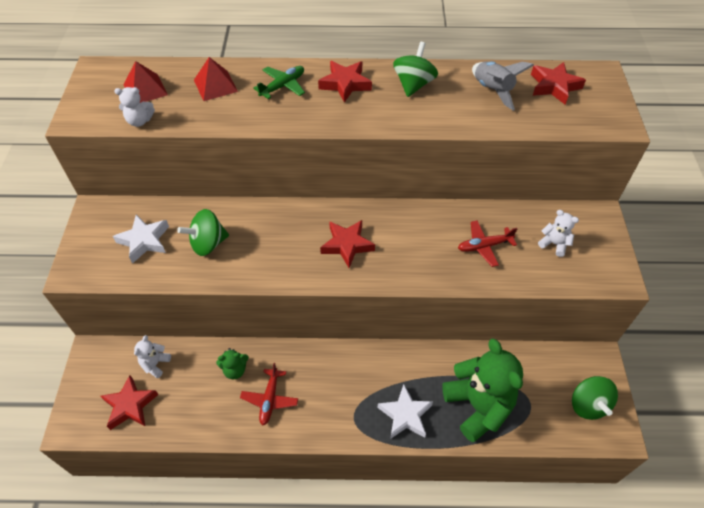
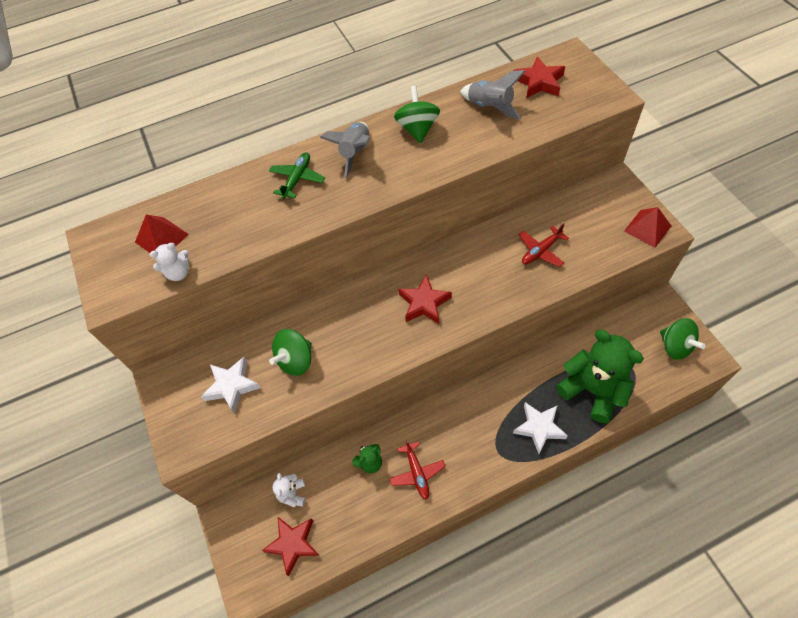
camera: 20 degrees left, 5 degrees up
(215, 85) = (231, 205): red pyramid -> red pyramid (647, 228)
(345, 84) = (355, 153): red star -> grey rocket
(554, 244) = (595, 223): white teddy bear -> none

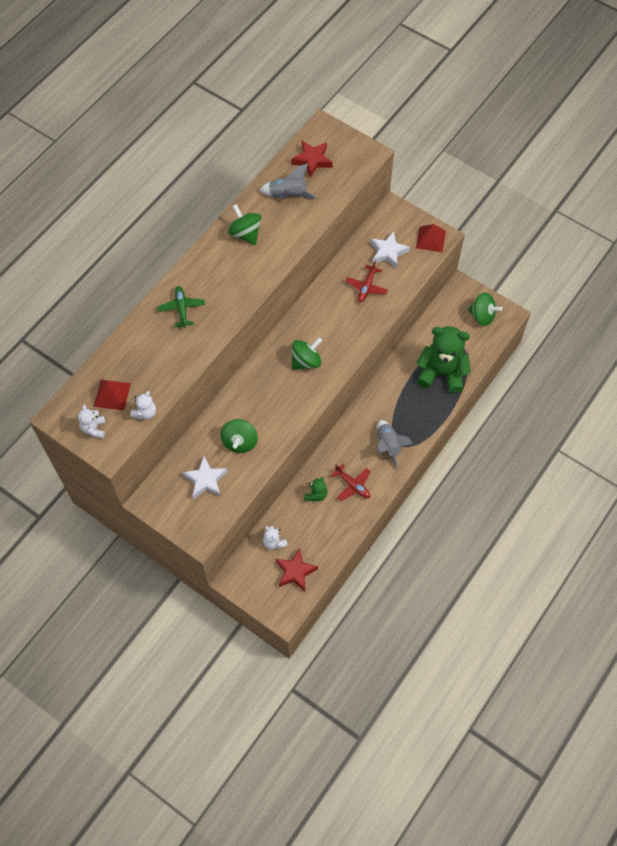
camera: 35 degrees left, 5 degrees up
(116, 266) = (94, 428): none -> white teddy bear
(355, 153) = (211, 271): grey rocket -> grey rocket (388, 446)
(424, 303) = (306, 361): red star -> green spinning top
(539, 428) = (419, 415): white star -> white star (388, 252)

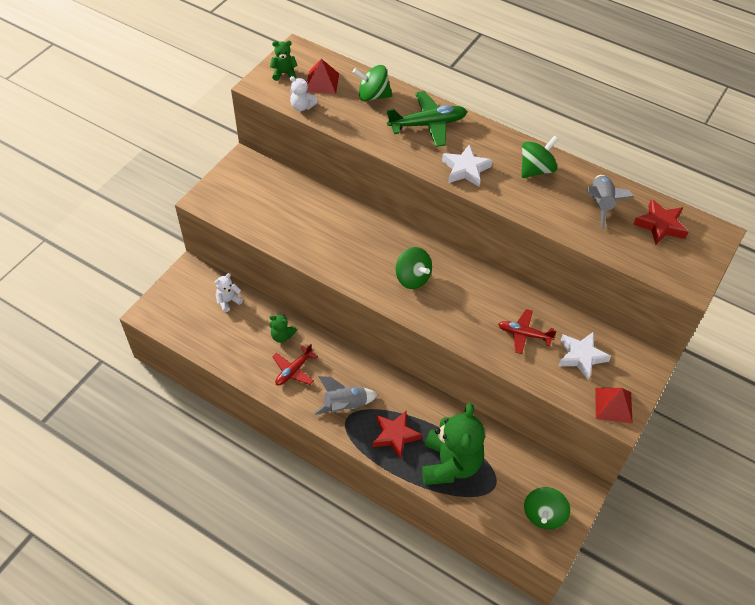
camera: 85 degrees right, 10 degrees down
(94, 428) = (284, 73): white teddy bear -> green teddy bear
(182, 309) = (428, 124): green plane -> green plane, size x1.55
(205, 480) = (264, 201): white star -> white star (465, 169)
(240, 442) = (308, 225): green spinning top -> green spinning top (373, 96)
(295, 572) = (194, 321): red star -> red star (395, 435)

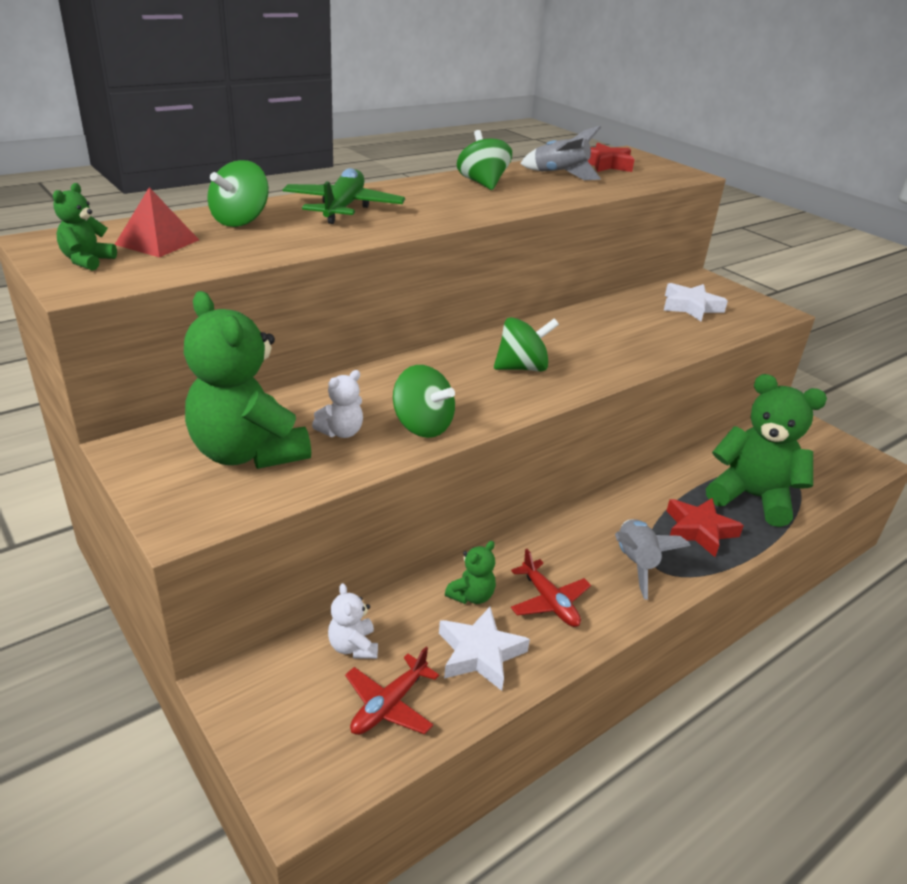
camera: 70 degrees left, 20 degrees down
(260, 198) = (248, 453): none -> green teddy bear
(302, 106) = (192, 266): white teddy bear -> white teddy bear (341, 432)
(465, 169) = (450, 210): white star -> white star (480, 653)
(524, 334) = (648, 326): red plane -> red plane (389, 705)
(543, 515) = (827, 452): green spinning top -> green spinning top (422, 426)
(613, 405) = (760, 310): red pyramid -> none

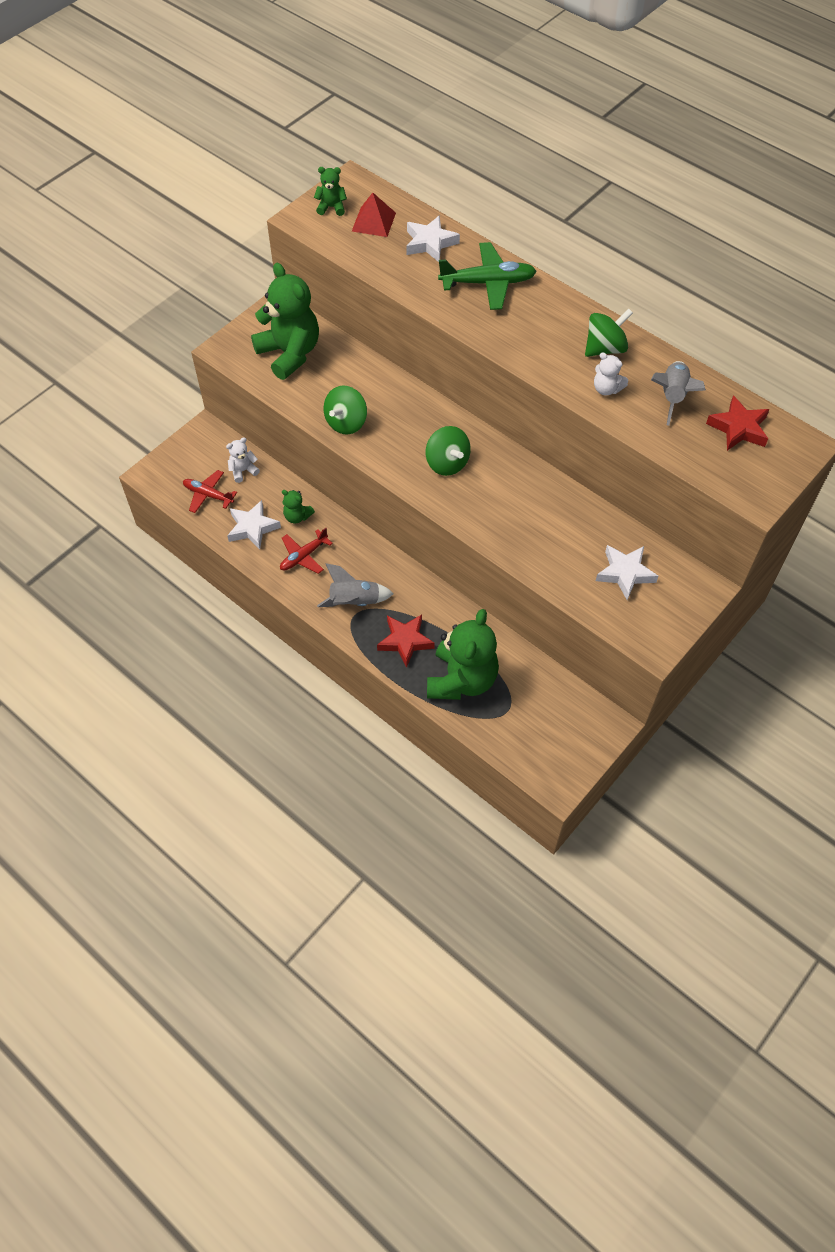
camera: 80 degrees right, 25 degrees up
(240, 221) = (430, 243): green spinning top -> white star
(248, 453) = (289, 353): green teddy bear -> green teddy bear turned 105 degrees clockwise
(341, 432) = (325, 387): white teddy bear -> white teddy bear (606, 389)

